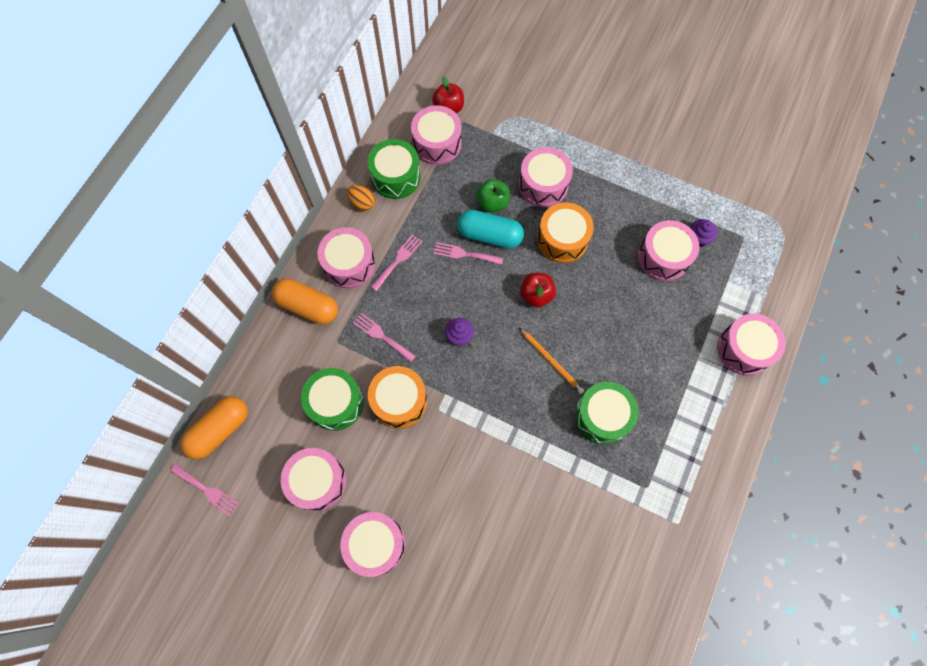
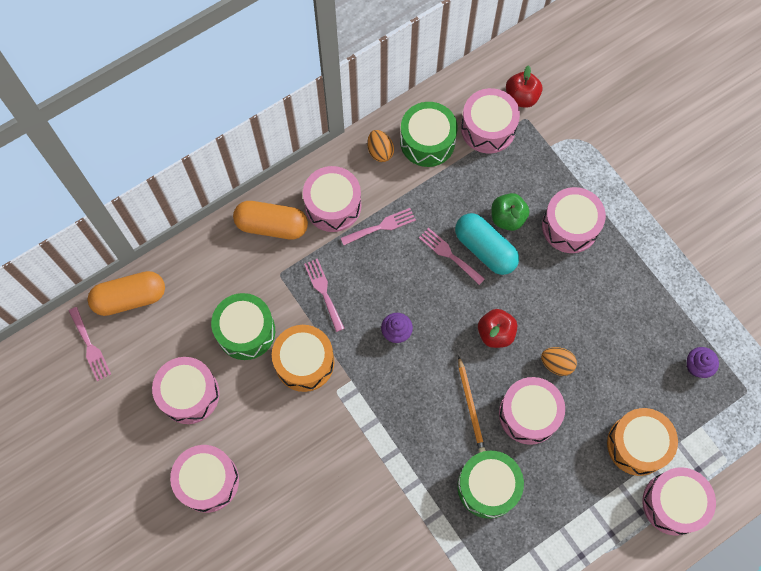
camera: 30 degrees right, 0 degrees up
(308, 306) = (272, 225): orange capsule -> orange capsule turned 45 degrees counterclockwise
(562, 239) = (555, 292): orange drum -> orange drum (637, 445)
(596, 293) = (556, 364): none -> orange egg
(663, 257) = (648, 366): pink drum -> pink drum (529, 414)

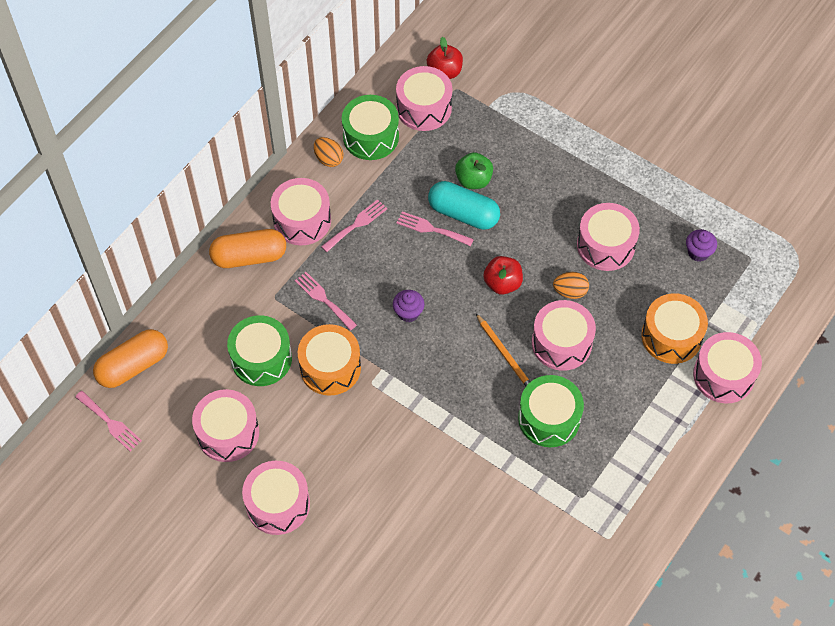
camera: 20 degrees left, 10 degrees down
(570, 226) = (534, 169): pink drum -> pink drum (606, 245)

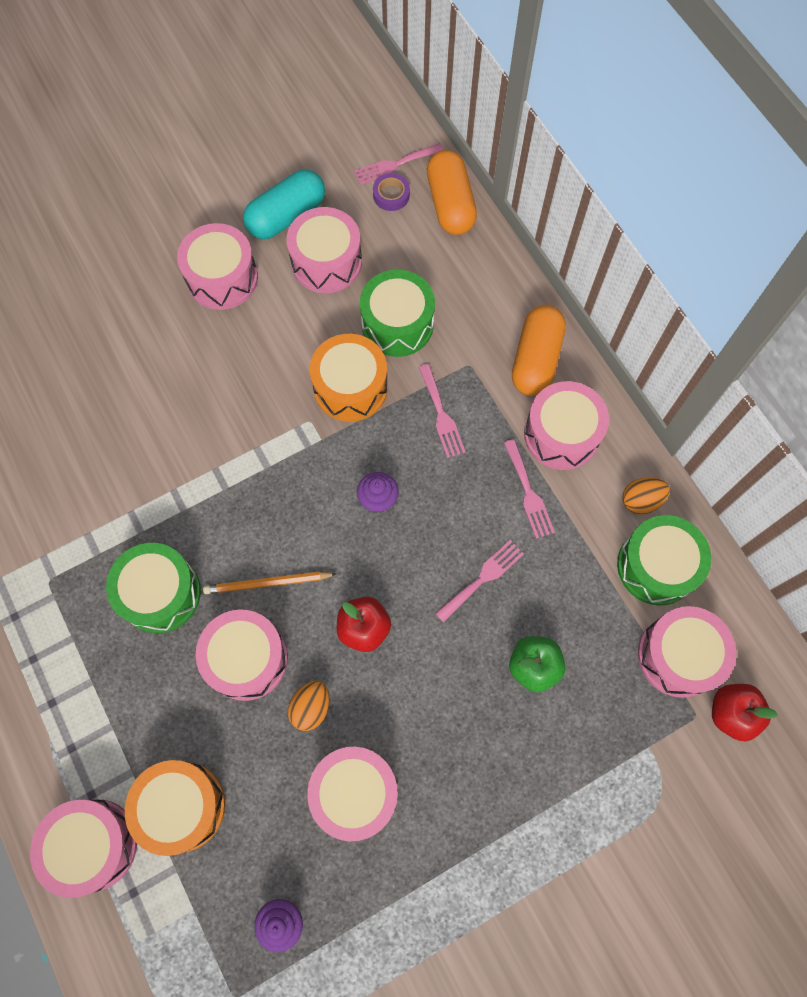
camera: 115 degrees right, 10 degrees up
(142, 413) = (391, 195): none -> purple tape
(323, 299) = (441, 415): pink fork -> pink fork turned 90 degrees clockwise
(463, 214) = (487, 628): turquoise capsule -> turquoise capsule (286, 216)

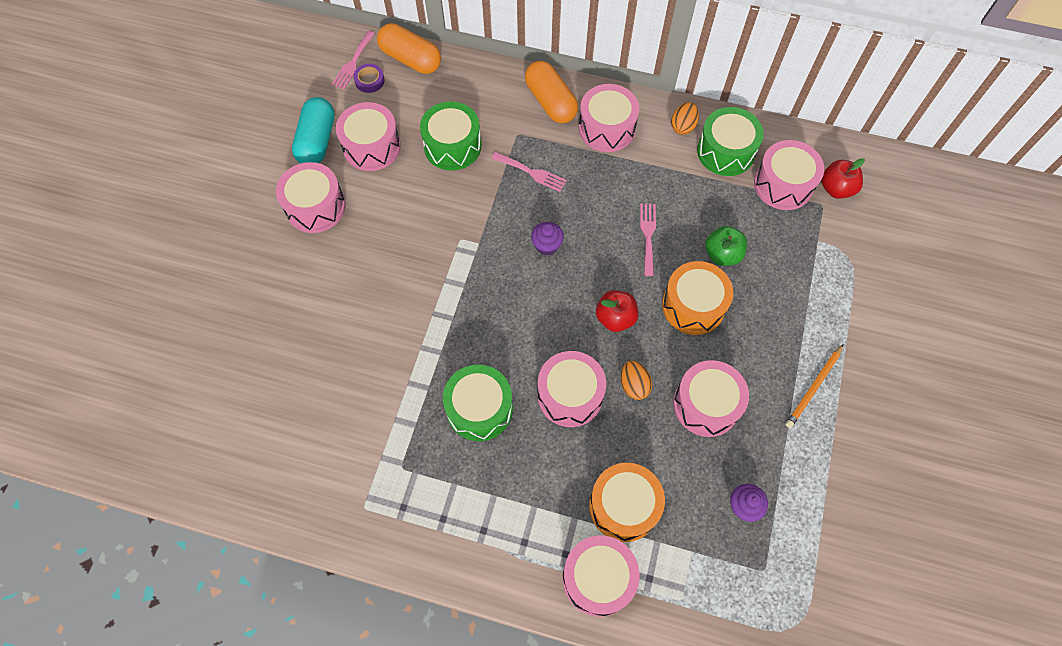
camera: 45 degrees left, 5 degrees down
(267, 583) = (536, 345): orange pencil -> orange pencil (813, 387)
(350, 387) = (464, 201): orange drum -> orange drum (693, 305)
(528, 493) = (623, 172): pink fork -> none

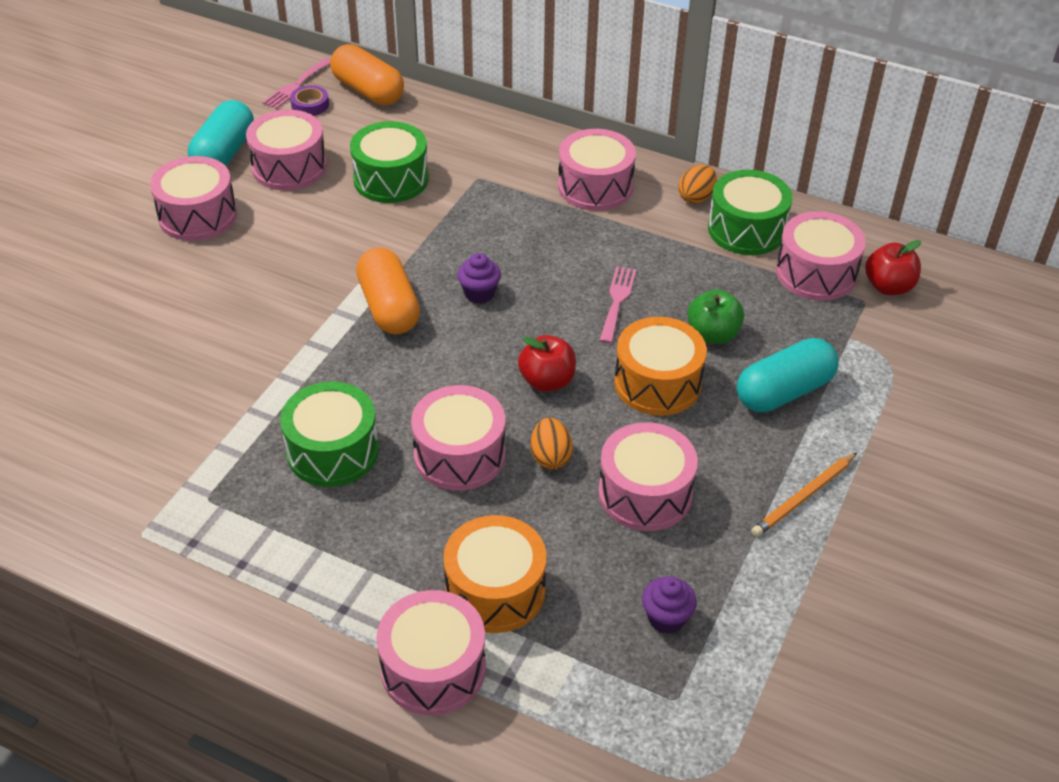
camera: 10 degrees right, 20 degrees down
(532, 172) = (484, 218): pink fork -> none
(550, 102) = (530, 152): orange capsule -> orange capsule (389, 307)
(782, 297) = (784, 391): none -> turquoise capsule

